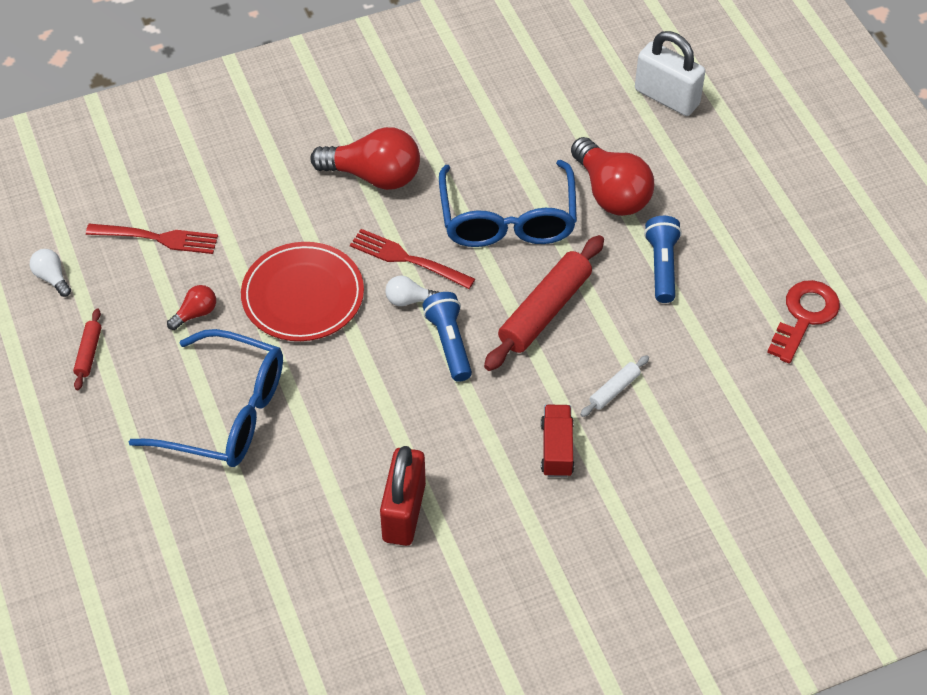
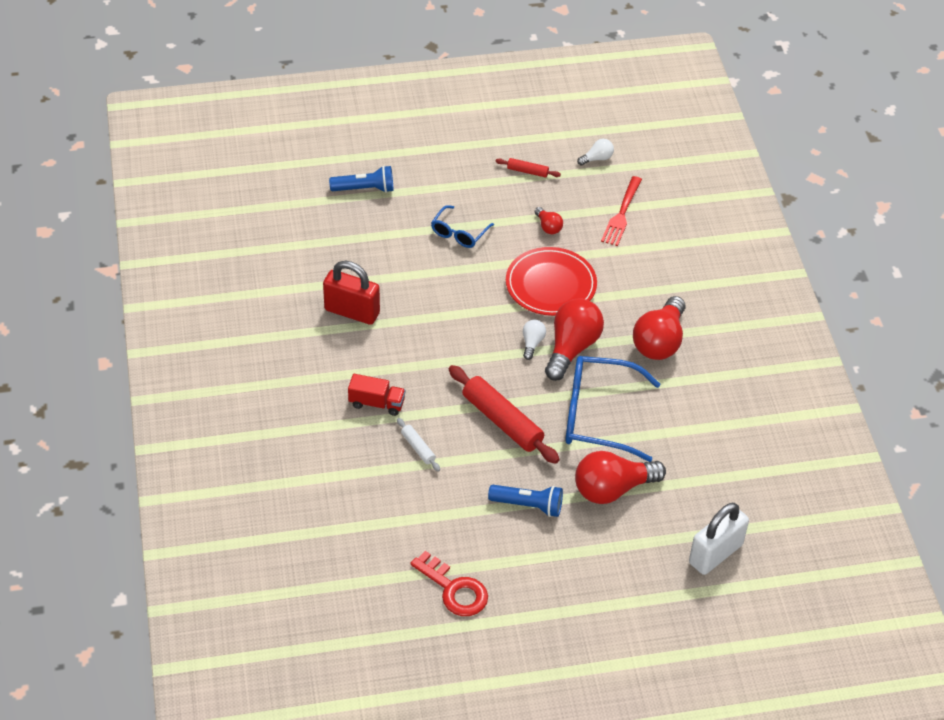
camera: 100 degrees right, 5 degrees down
(227, 413) = (459, 233): blue glasses -> blue glasses, size x0.53
(407, 259) = (571, 348): red fork -> red light bulb
(449, 343) = (486, 359): blue flashlight -> blue flashlight (365, 189)

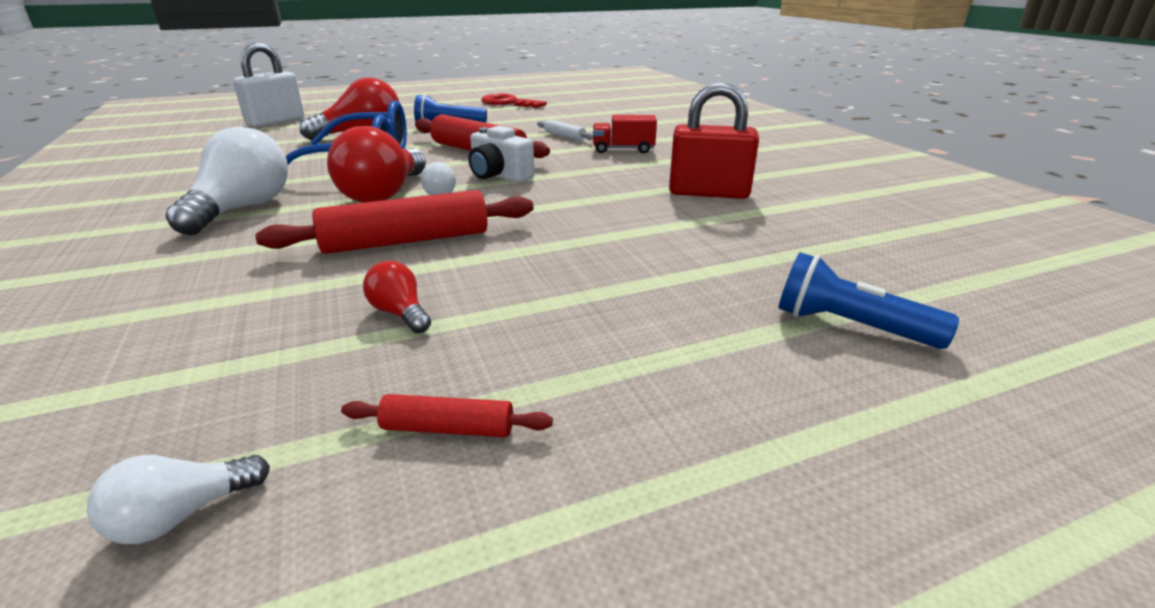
camera: 170 degrees right, 20 degrees down
(365, 189) = (849, 326): blue flashlight -> blue flashlight turned 45 degrees clockwise
(459, 233) = (594, 282): blue glasses -> none
(490, 365) = (499, 176): none -> white camera
(551, 285) = (407, 241): red plate -> red rolling pin
(621, 214) = (197, 359): red fork -> none
(659, 341) = (242, 209): red light bulb -> white light bulb

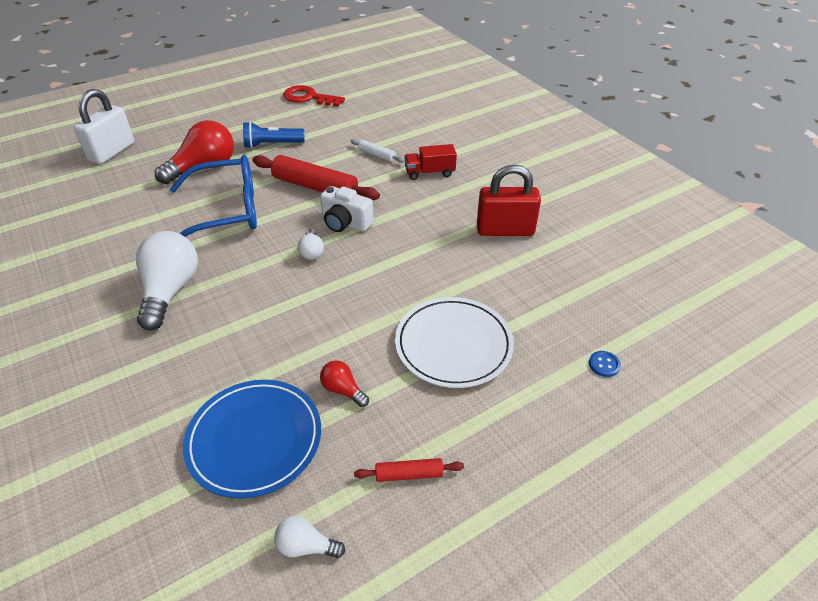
camera: 10 degrees left, 15 degrees up
(182, 515) = (306, 546): white light bulb -> white light bulb turned 60 degrees clockwise
(222, 353) = (254, 439): none -> blue plate
(384, 194) = (268, 258): red light bulb -> none
(407, 241) = (313, 315): red rolling pin -> none
(597, 283) = (453, 345): none -> white plate
(849, 326) = (604, 364): blue flashlight -> blue button

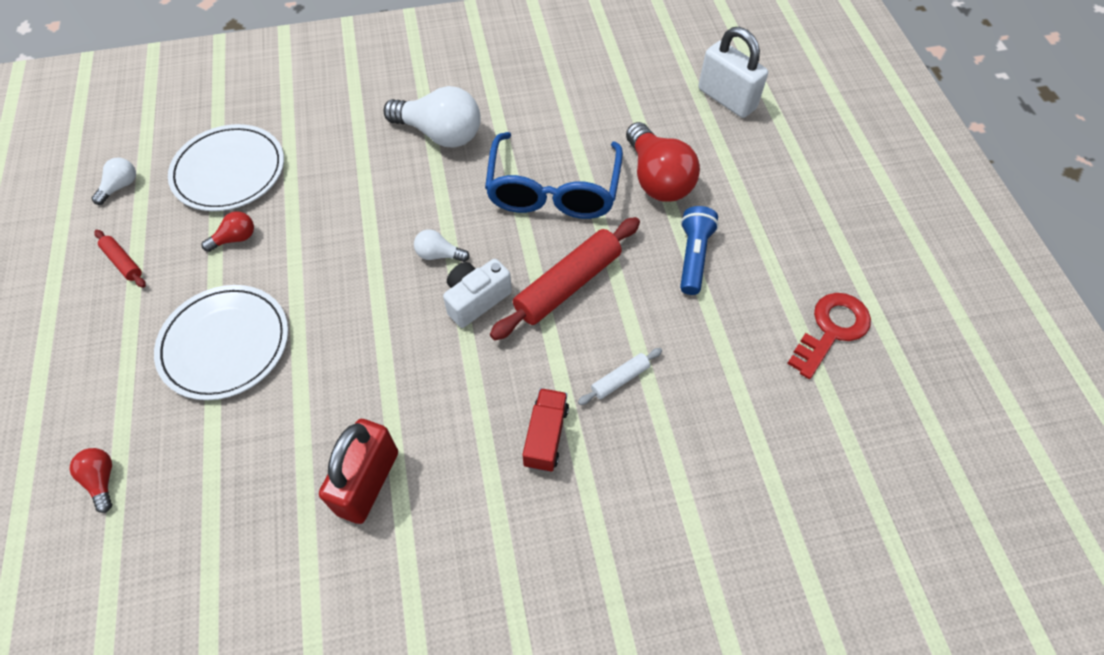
camera: 110 degrees right, 15 degrees up
(254, 439) = (229, 171): blue plate -> white plate
(409, 474) = (123, 262): red rolling pin -> red rolling pin turned 60 degrees counterclockwise
(604, 364) = (102, 480): blue button -> red light bulb

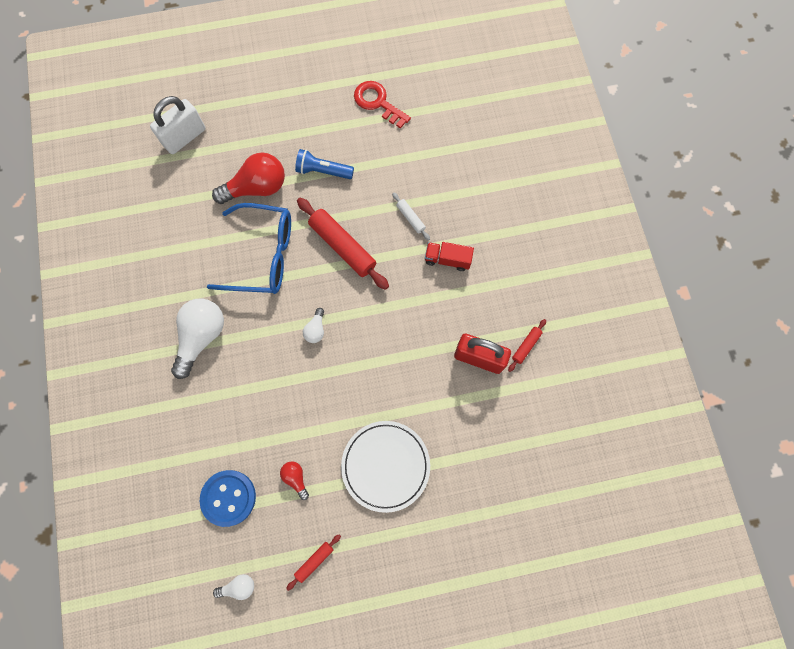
camera: 90 degrees left, 15 degrees up
(102, 480) = (483, 524): red light bulb -> none
(120, 186) = (238, 586): white light bulb -> white light bulb turned 135 degrees clockwise
(229, 171) = (228, 498): white plate -> blue button
(379, 566) = (526, 346): none -> red rolling pin
(476, 299) = (353, 303): white camera -> none

